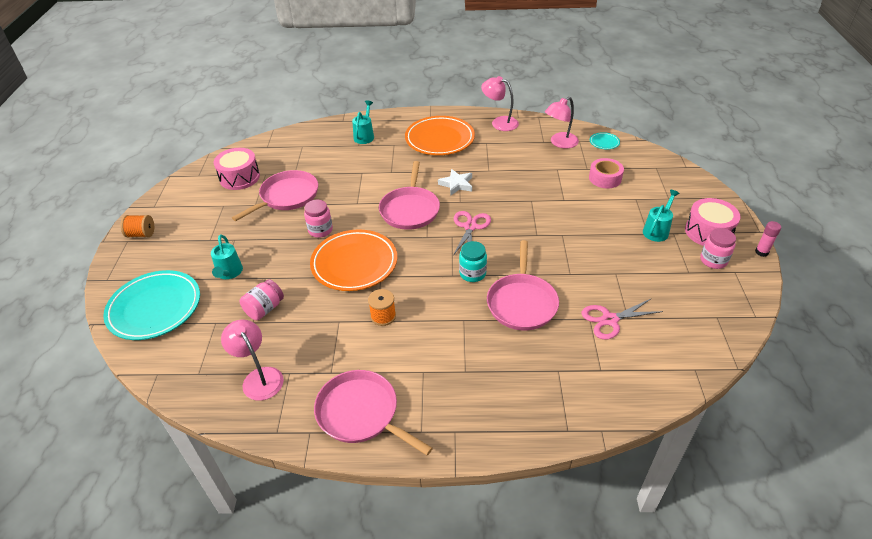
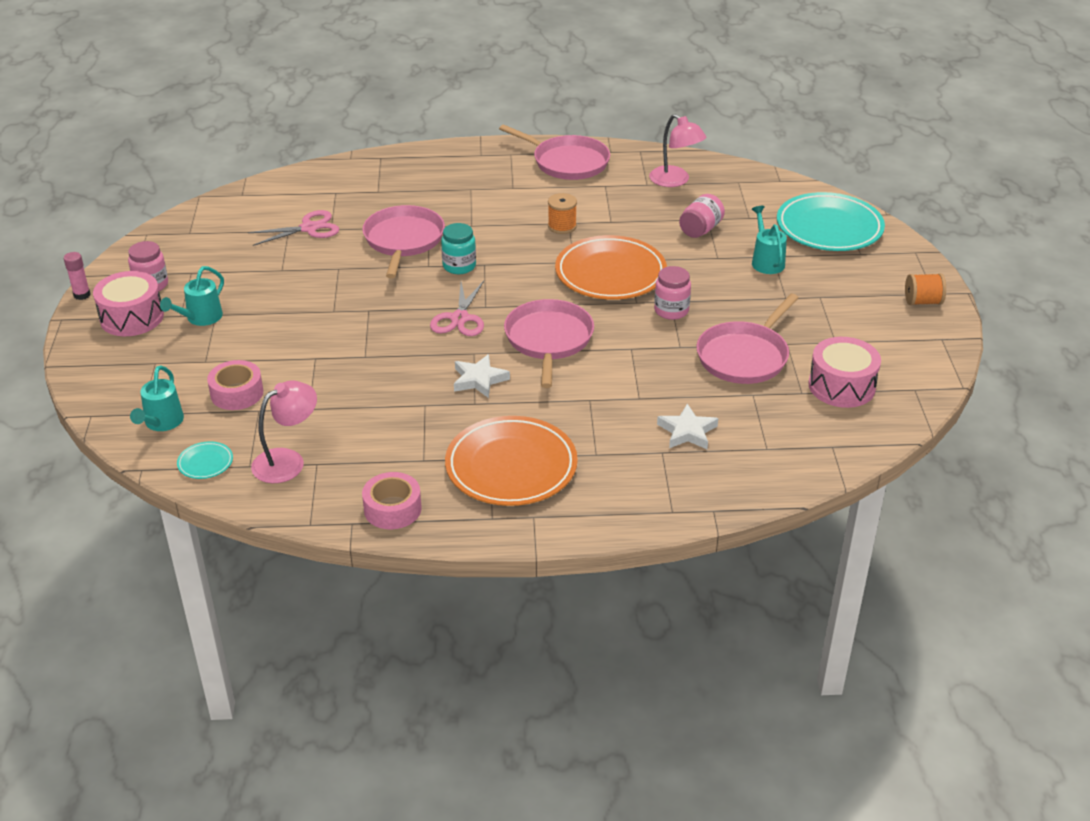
camera: 175 degrees right, 5 degrees down
(341, 154) = (687, 431): none -> white star
(365, 136) = (656, 473): turquoise watering can -> turquoise watering can (161, 423)
(499, 122) = (392, 509): pink lamp -> pink tape

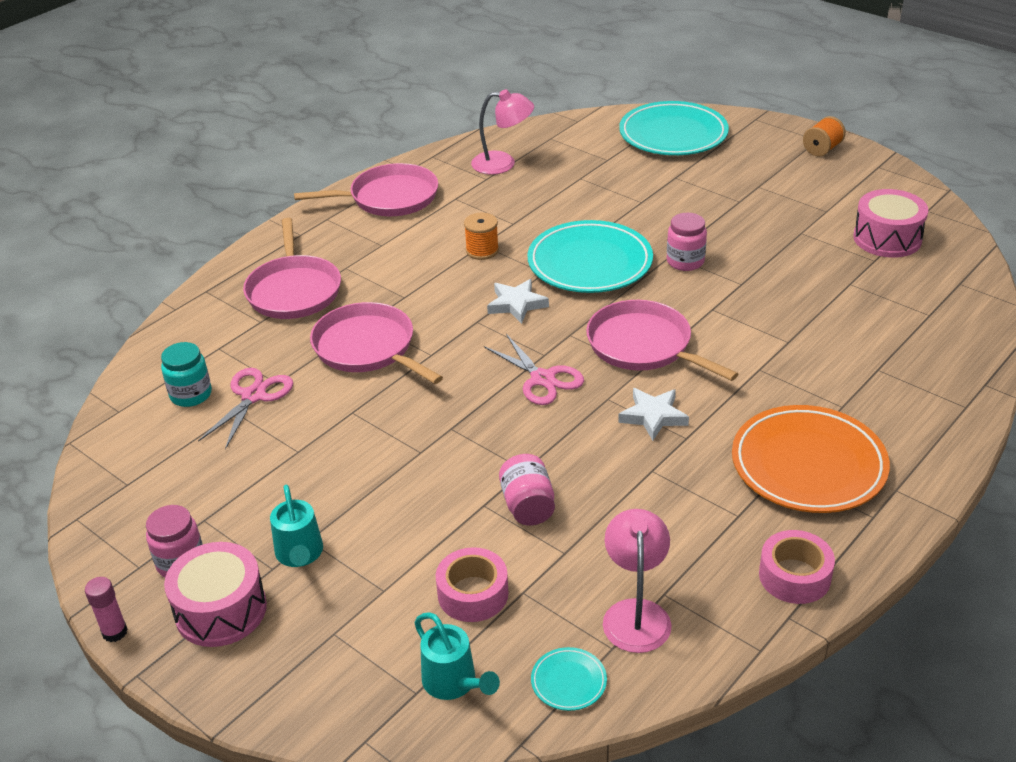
camera: 45 degrees left, 0 degrees up
(459, 266) = (459, 337): turquoise jar -> turquoise jar (191, 395)
(610, 273) = (590, 263): orange plate -> turquoise plate
(687, 431) = (864, 341): white star -> white star (517, 304)
(700, 229) = (590, 189): pink jar -> pink jar (528, 506)
(744, 356) = (794, 260): pink pan -> pink pan (294, 290)
(766, 261) = (678, 183): turquoise watering can -> none

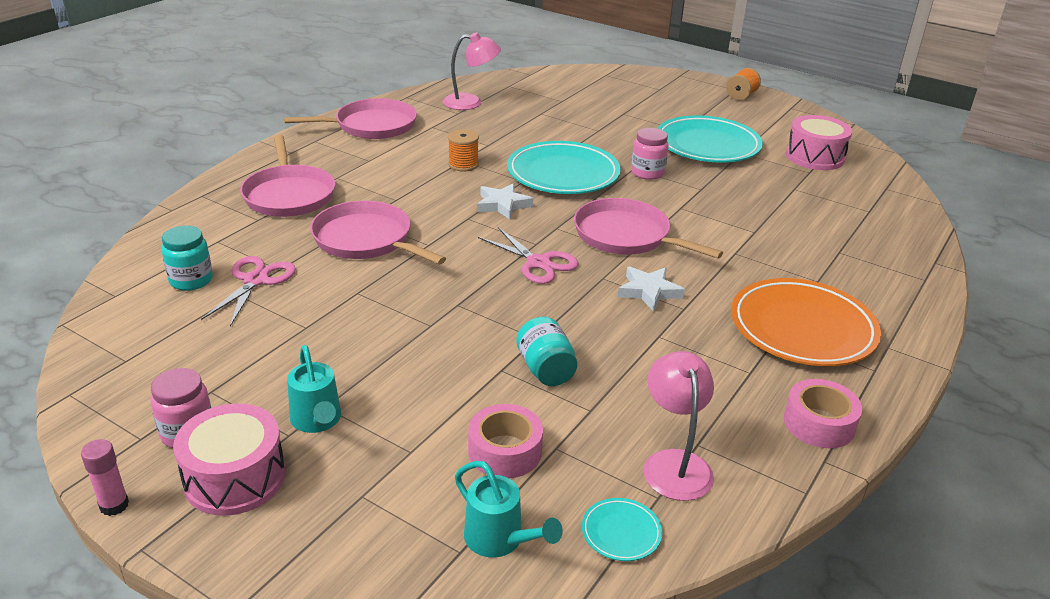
camera: 10 degrees left, 5 degrees down
(528, 506) = (545, 369): pink jar -> turquoise jar
(673, 135) = (614, 85): turquoise plate -> turquoise plate (707, 145)

